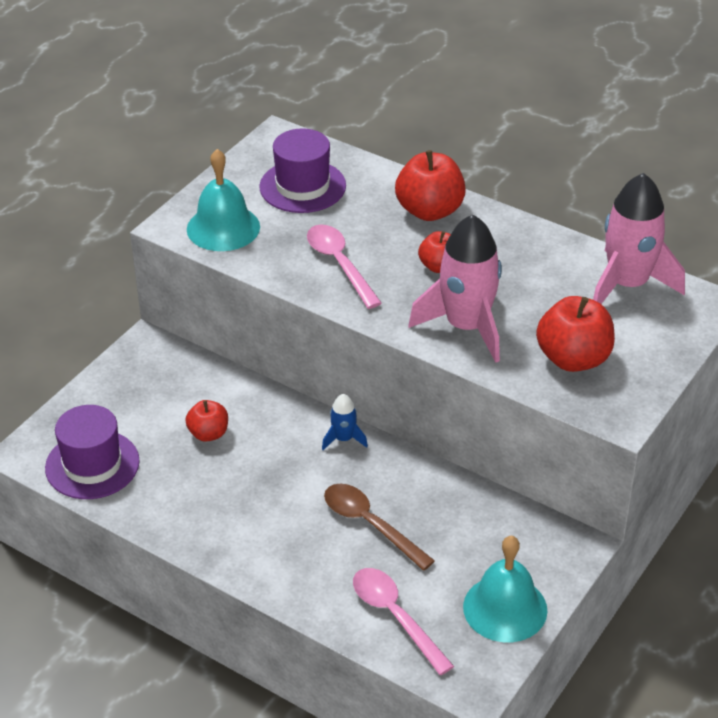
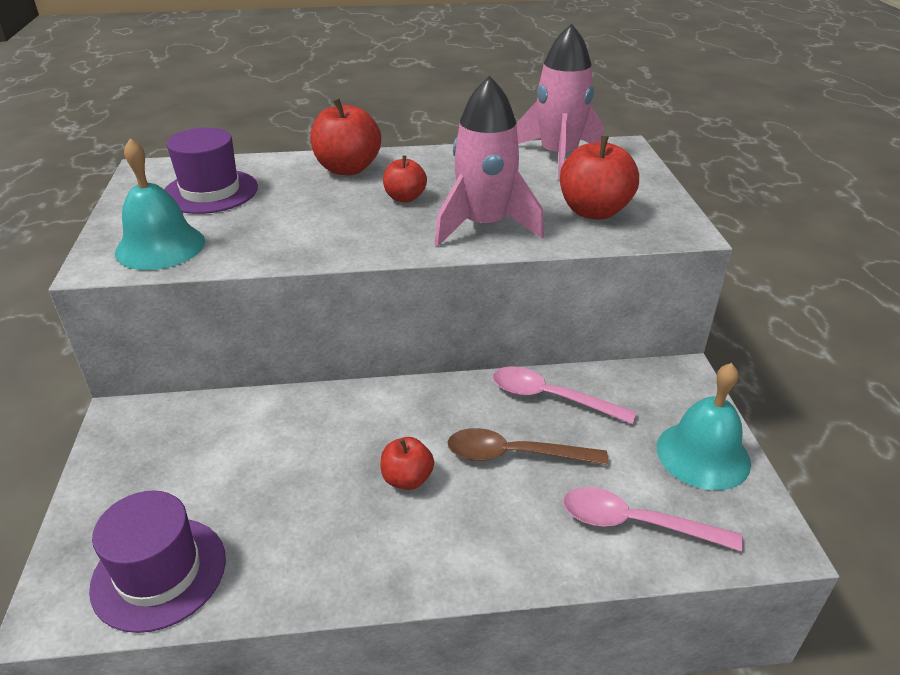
camera: 40 degrees left, 5 degrees down
(208, 434) = (270, 463): red apple -> red apple (407, 479)
(339, 264) = (314, 228): pink spoon -> pink spoon (550, 397)
(343, 439) = (407, 397): blue rocket -> none

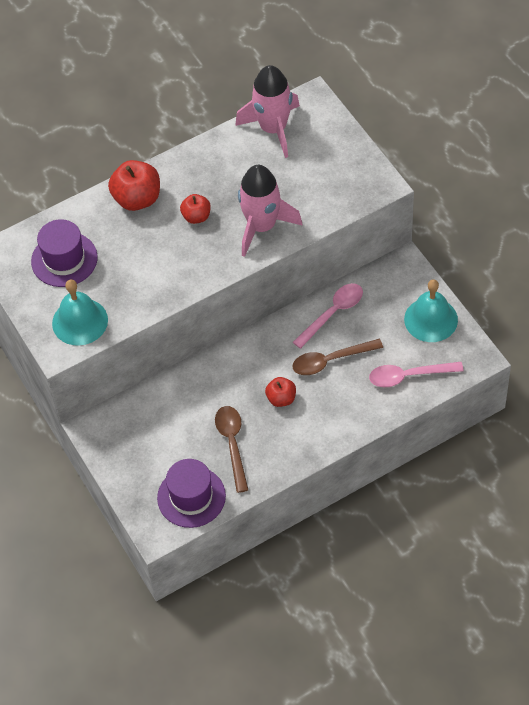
camera: 20 degrees left, 20 degrees up
(287, 515) = (232, 444): none -> brown spoon
(550, 397) = (333, 313): pink spoon -> pink spoon turned 135 degrees clockwise
(594, 211) = (322, 185): red apple -> none

